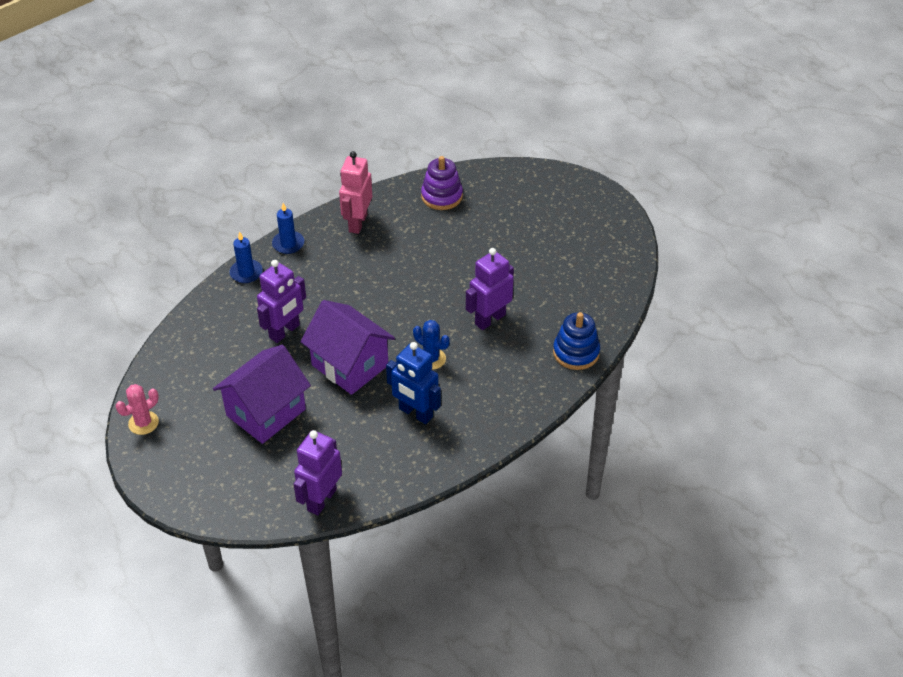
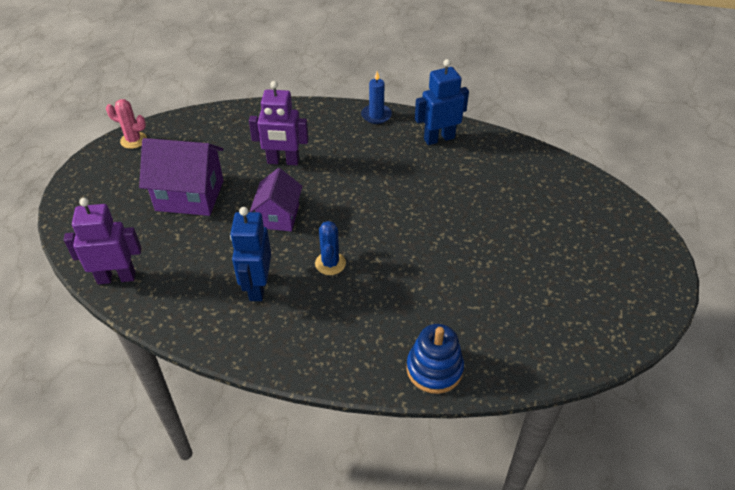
camera: 55 degrees right, 0 degrees up
(246, 273) = (325, 111): blue candle -> none
(350, 365) = (278, 216): purple house -> purple house, size x0.65
(357, 223) = (439, 138): pink robot -> blue robot
(441, 196) = (526, 169): purple stacking toy -> none
(490, 319) = (414, 278): purple robot -> none

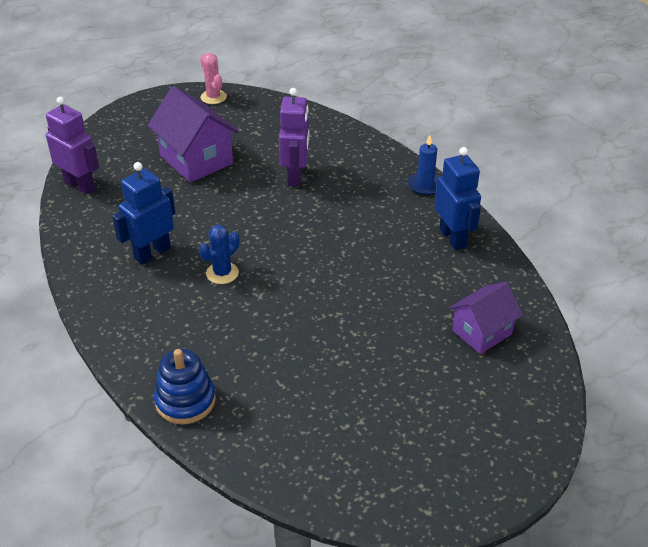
camera: 45 degrees right, 5 degrees down
(278, 216) = (235, 214): purple house -> purple house (482, 332)
(283, 161) = (296, 176): purple robot -> purple robot turned 135 degrees counterclockwise
(439, 138) = (453, 238): blue robot -> blue robot turned 45 degrees clockwise

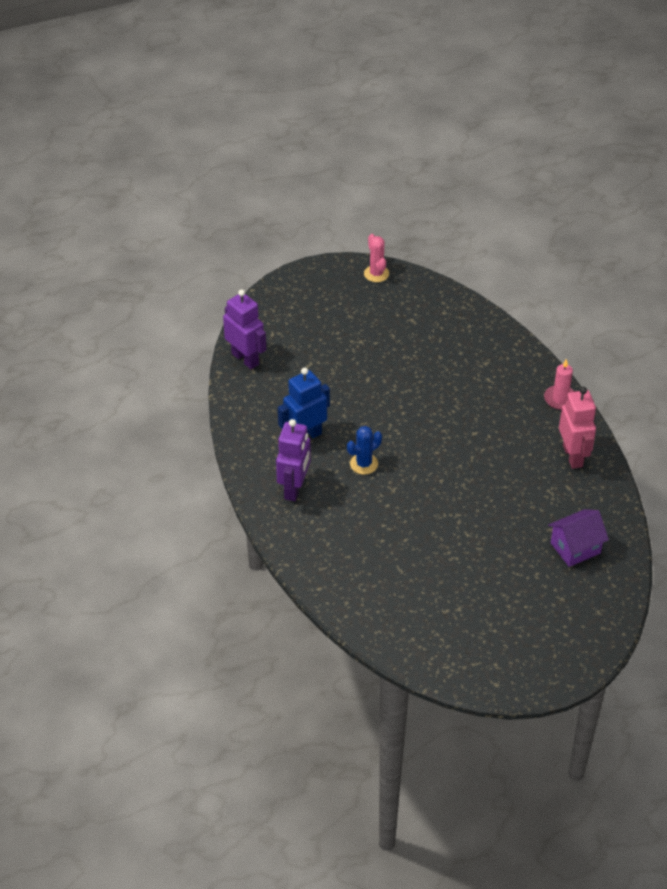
camera: 10 degrees right, 5 degrees up
(185, 401) = (322, 572): blue stacking toy -> none
(196, 160) = (353, 344): purple house -> none
(296, 176) = (442, 374): purple robot -> purple robot (294, 488)
(425, 185) = (560, 399): blue candle -> pink candle
(453, 238) = (573, 456): blue robot -> pink robot

